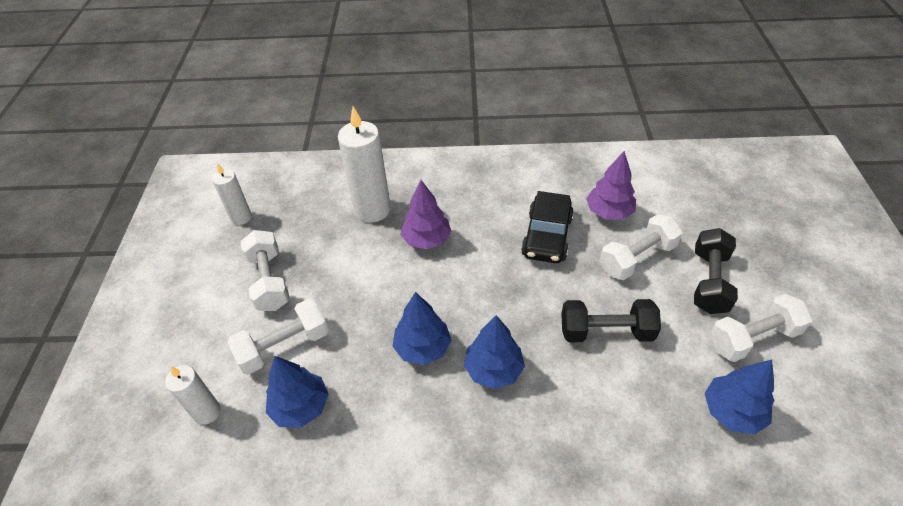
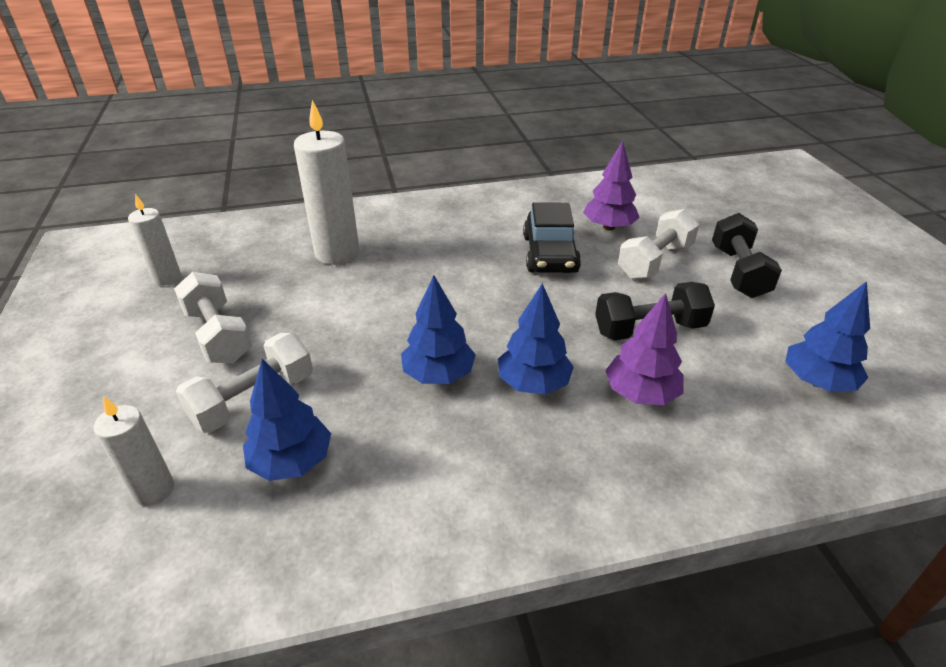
camera: 15 degrees left, 10 degrees down
(426, 239) = (411, 272): purple tree -> purple tree (640, 393)
(752, 338) = (805, 313): white dumbbell -> none

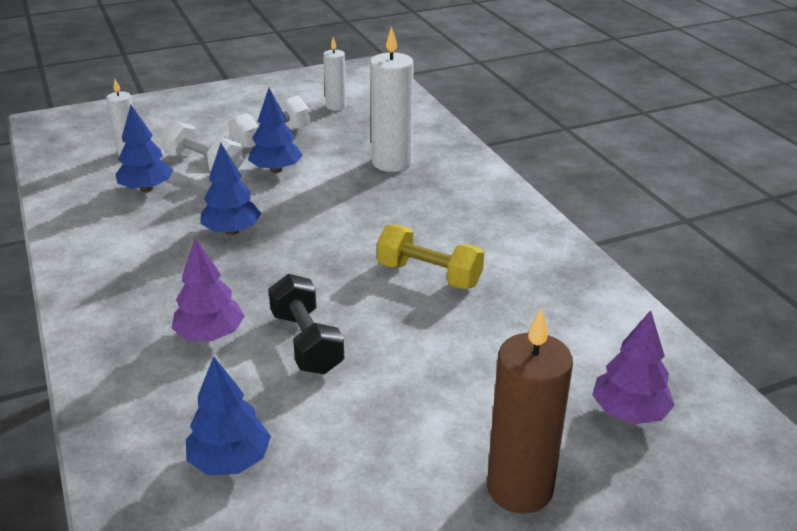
camera: 80 degrees right, 5 degrees down
(533, 383) = (222, 276): blue tree -> blue tree (276, 170)
(550, 254) = (429, 275): black car -> yellow dumbbell
(608, 227) = (506, 314): purple tree -> purple tree (629, 412)
(655, 261) = (439, 349): white dumbbell -> none
(738, 272) = (437, 420): black dumbbell -> none
(796, 249) = (519, 488): none -> brown candle

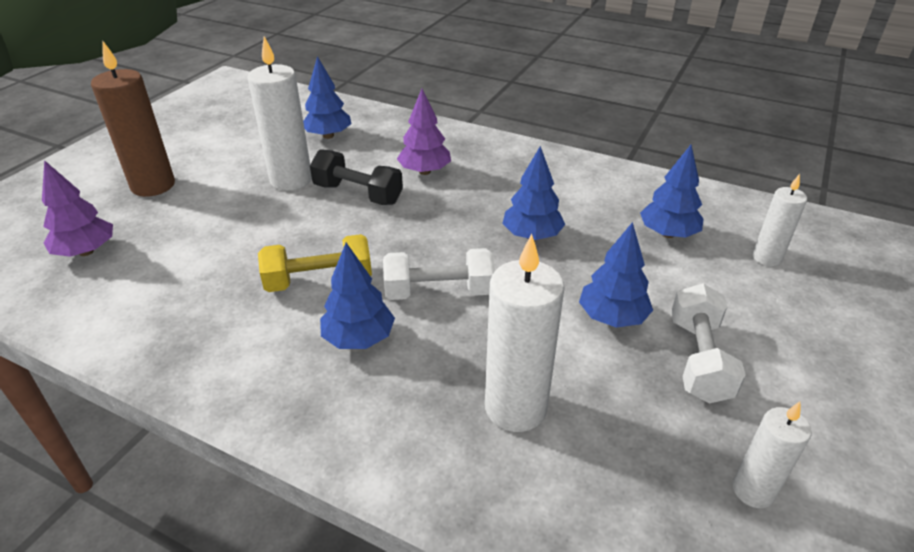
camera: 140 degrees right, 5 degrees up
(204, 165) = (681, 283): white dumbbell -> white dumbbell (439, 292)
(351, 402) = (291, 180): none -> white candle
(439, 226) = (359, 338): none -> blue tree

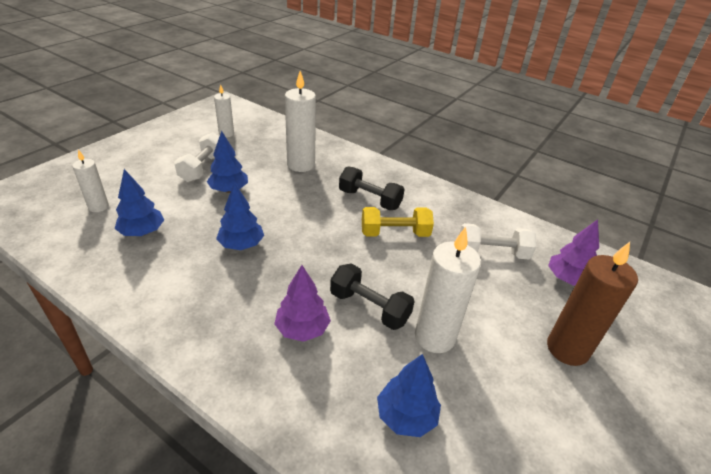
camera: 175 degrees left, 0 degrees up
(359, 338) = (369, 199): blue tree -> black dumbbell
(439, 292) = (320, 216): white dumbbell -> white dumbbell (492, 253)

